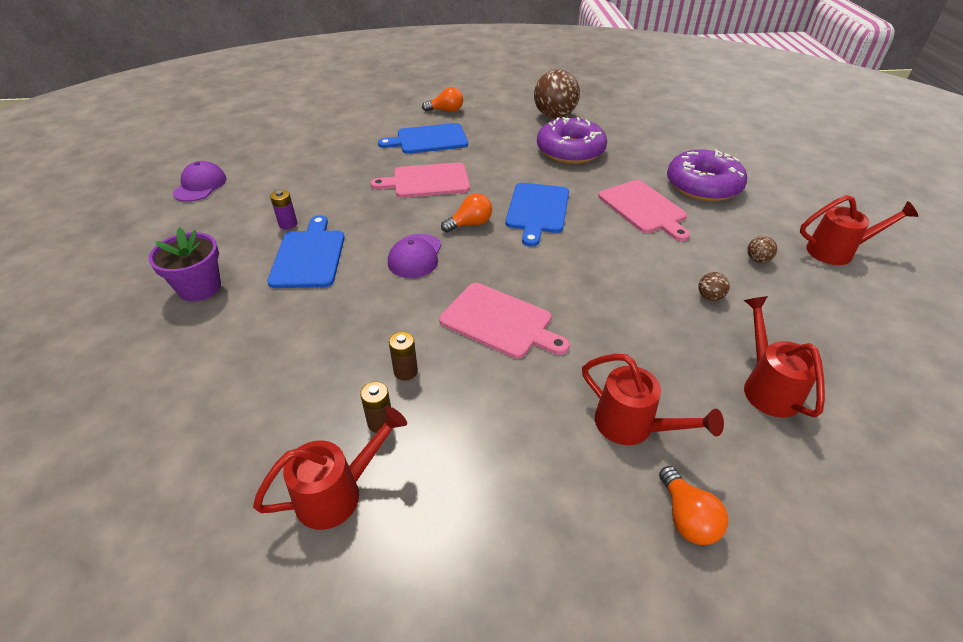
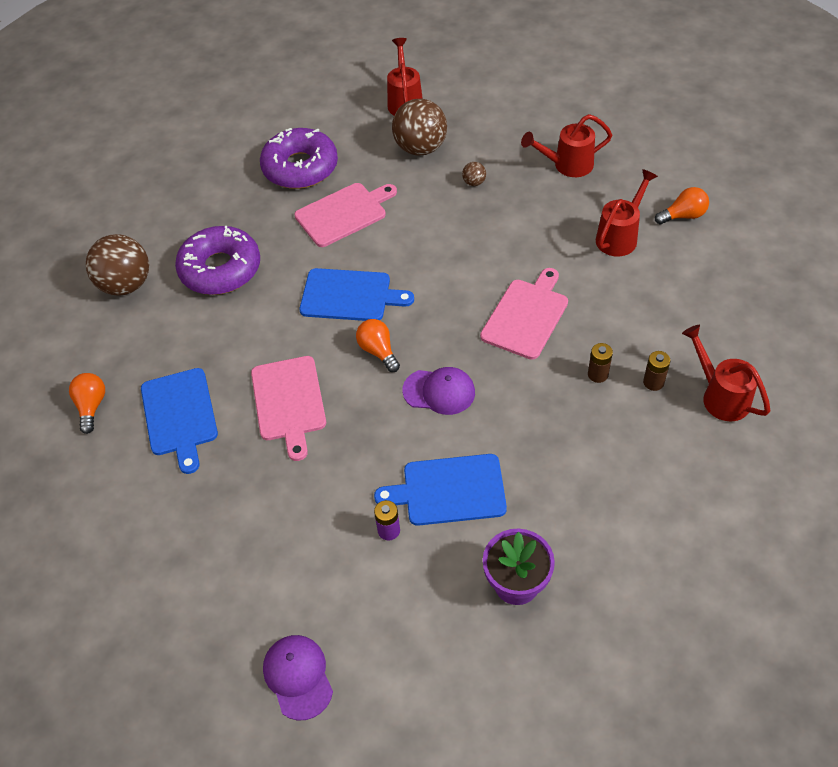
camera: 90 degrees left, 10 degrees up
(200, 185) = (298, 677): purple cap -> purple cap turned 60 degrees clockwise
(757, 260) = (420, 148): brown ball -> brown ball, size x2.35

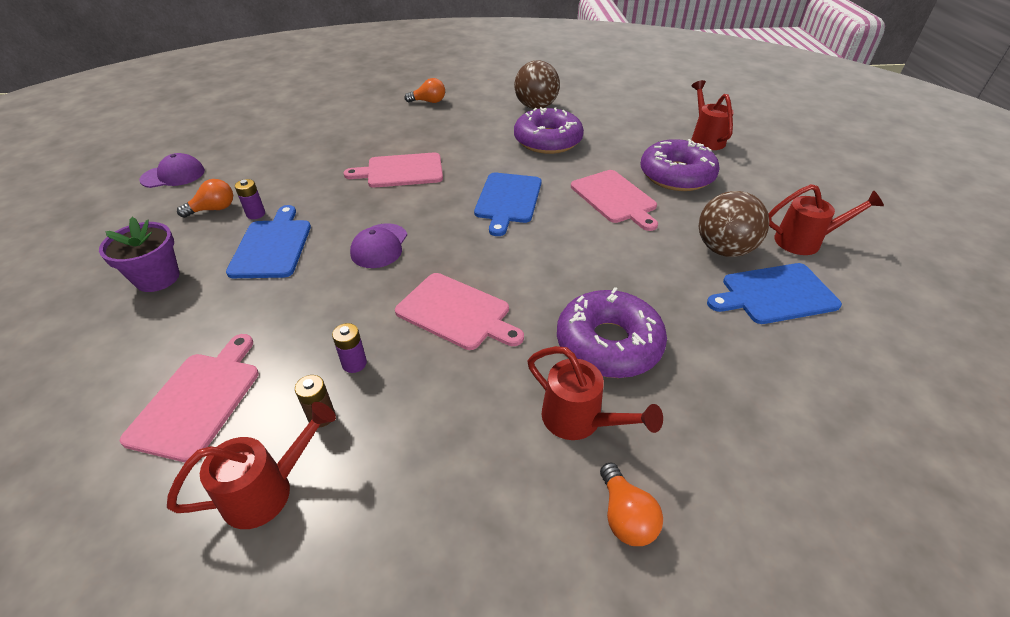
camera: 90 degrees right, 10 degrees down
(180, 415) = (408, 130): blue cutting board -> blue cutting board (775, 294)
(378, 351) = (438, 214): orange light bulb -> orange light bulb (213, 209)
(474, 182) = (672, 287): brown ball -> none
(545, 221) = (608, 344): none -> purple donut
(567, 165) = (721, 380): red watering can -> red watering can (706, 139)
(598, 374) = (354, 363): brown battery -> purple battery
(660, 472) = (198, 400): none -> pink cutting board

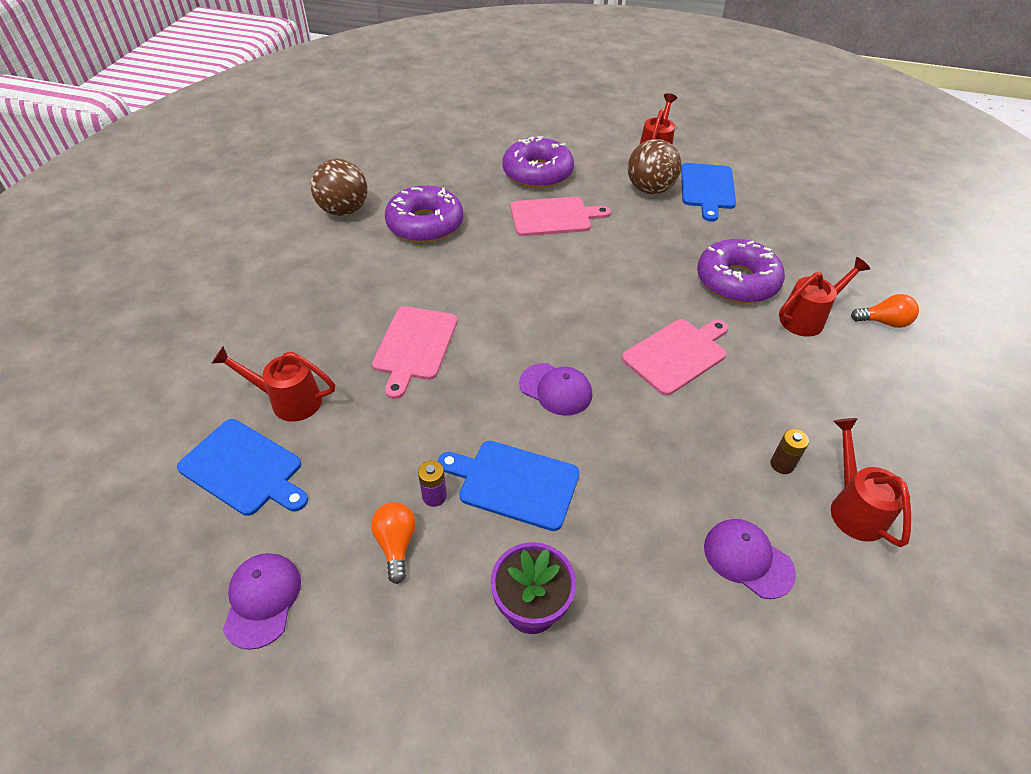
camera: 70 degrees left, 5 degrees up
(198, 400) = (748, 559): pink cutting board -> purple cap
(354, 363) = (724, 434): purple battery -> none
(429, 102) = (254, 289): orange light bulb -> none
(508, 200) = (521, 280): blue cutting board -> blue cutting board (244, 468)
(706, 139) = (488, 136): red watering can -> red watering can (289, 401)

